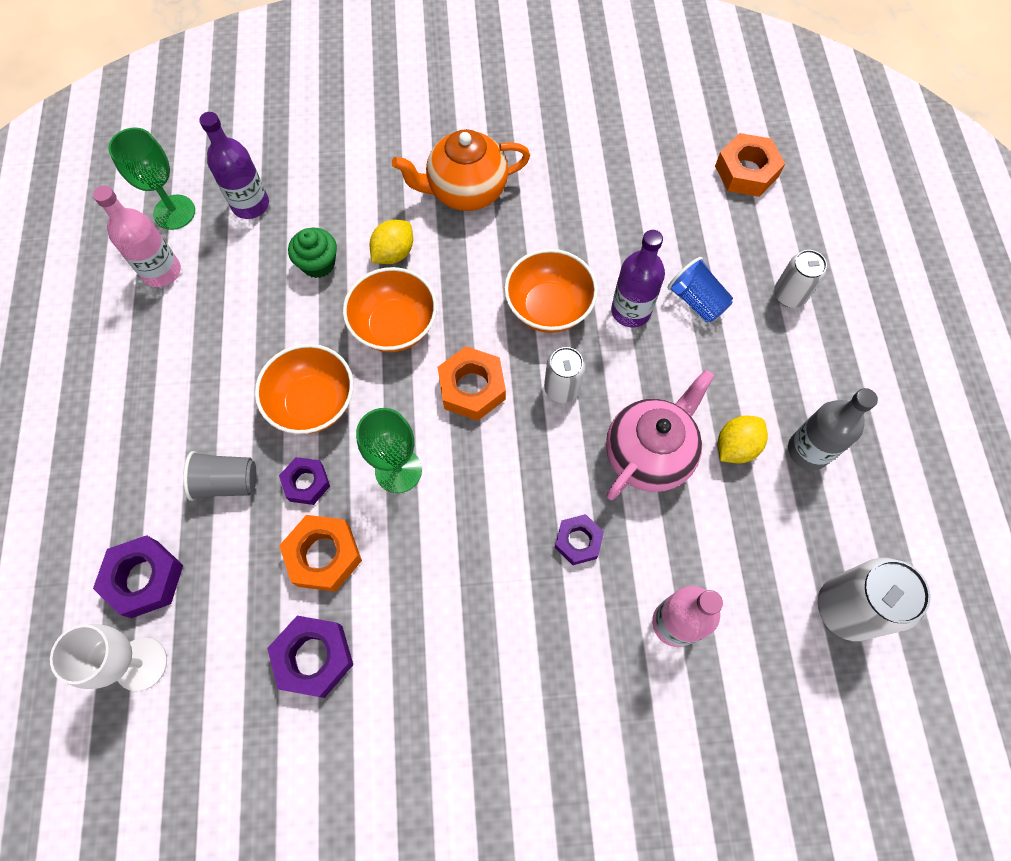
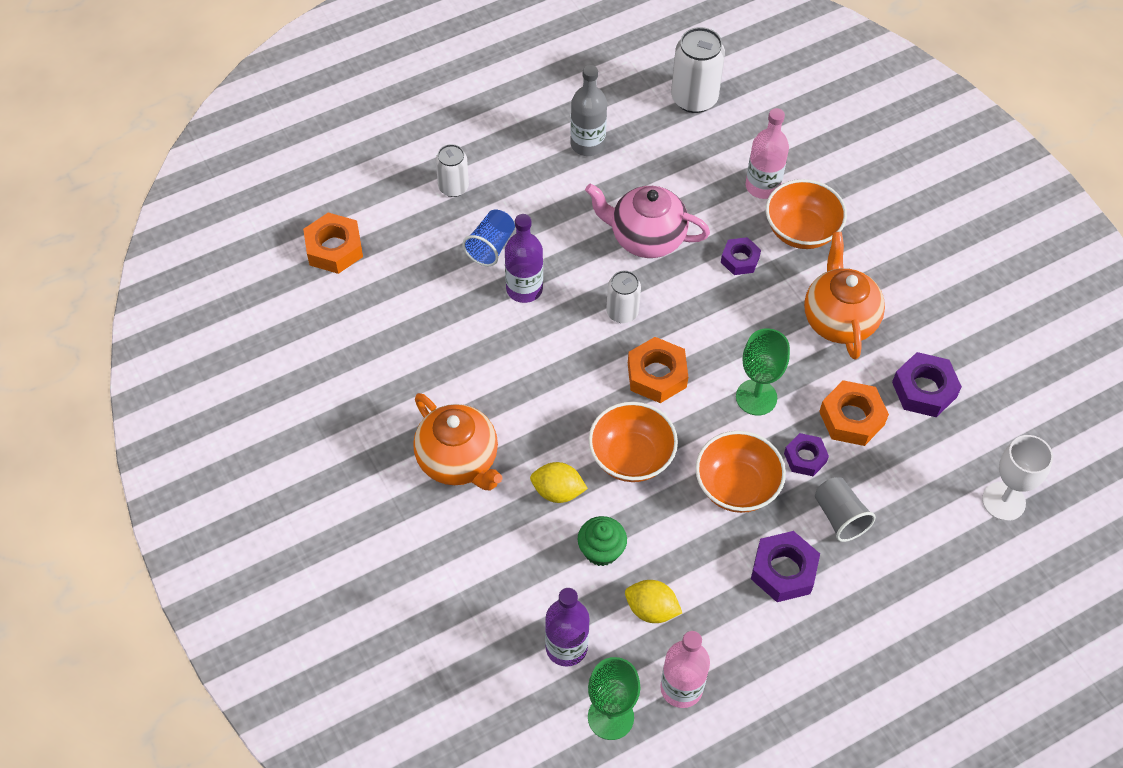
camera: 115 degrees left, 10 degrees down
(144, 578) = (947, 535): purple nut -> purple nut (783, 571)
(449, 611) = (838, 319): none -> orange teapot
(549, 307) = (551, 348): orange bowl -> orange bowl (801, 231)
(736, 447) = (609, 187): yellow lemon -> yellow lemon (651, 609)

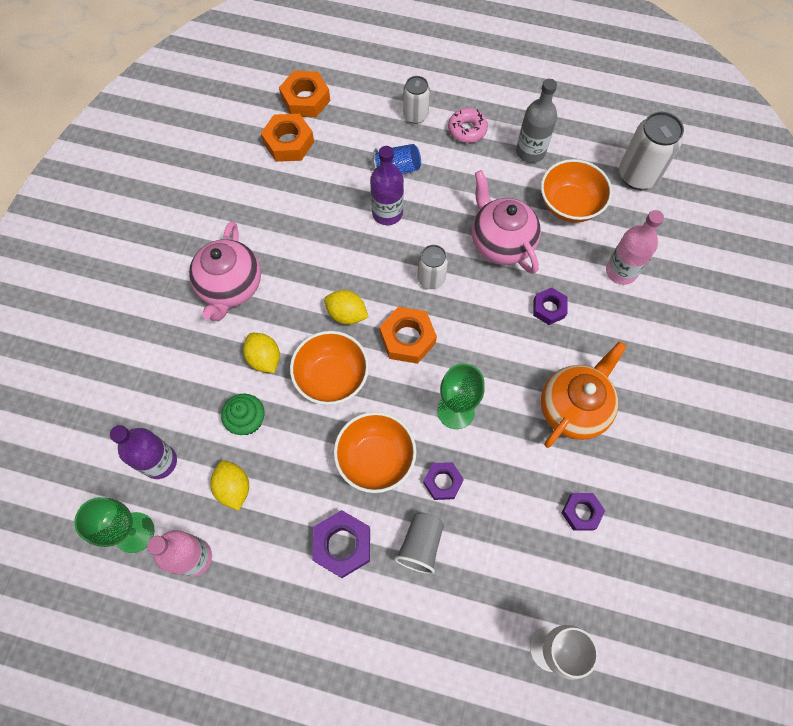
camera: 45 degrees right, 10 degrees up
(459, 461) = (231, 287): orange teapot -> pink teapot
(513, 166) = (467, 130): none -> pink donut
(585, 398) = (347, 314): none -> yellow lemon
(801, 231) = (615, 324): orange bowl -> orange bowl (569, 205)
(851, 418) = (505, 484): orange nut -> orange nut (288, 143)
(924, 390) = (581, 512): purple nut -> purple nut, size x0.65

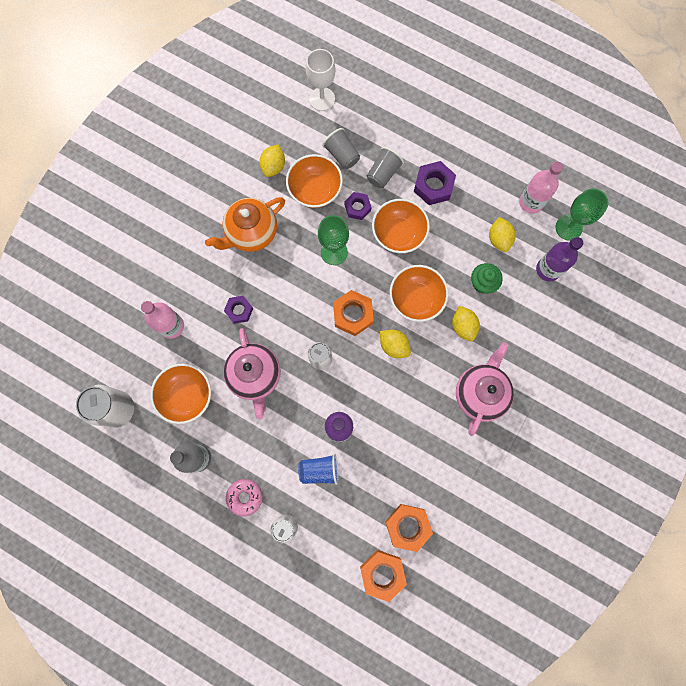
camera: 165 degrees left, 10 degrees up
(489, 558) = (342, 155): none -> grey cup
(510, 492) = (315, 190): none -> orange bowl
(581, 512) = (273, 166): purple nut -> yellow lemon

